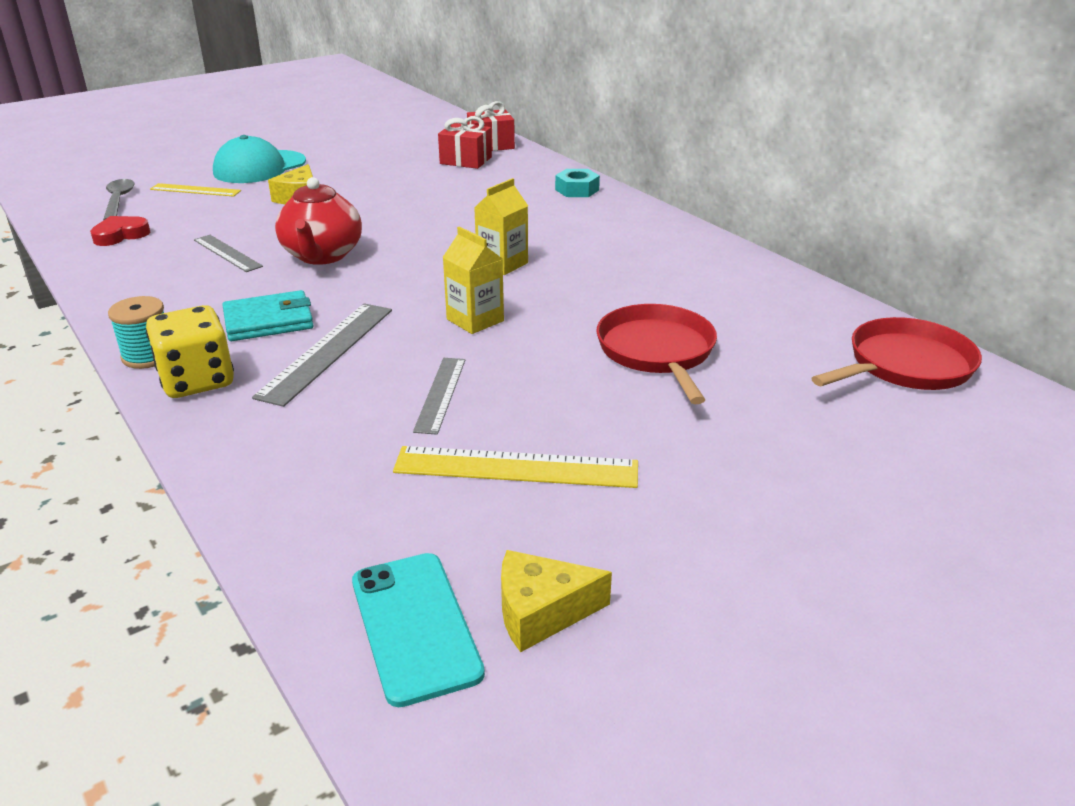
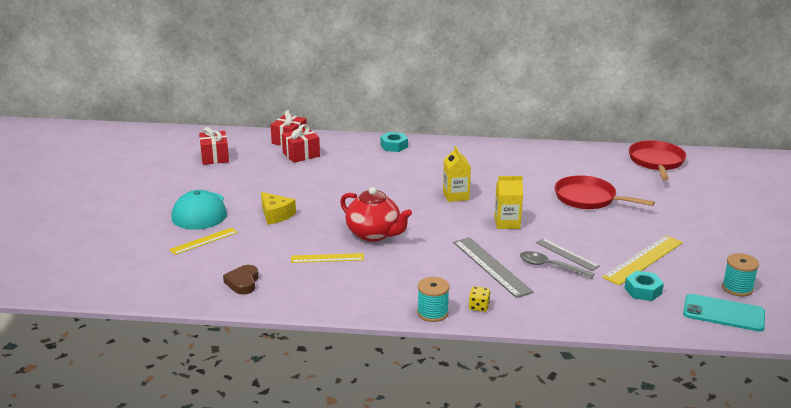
camera: 50 degrees left, 5 degrees down
(118, 201) = (177, 269): grey spoon -> grey spoon (550, 267)
(120, 235) = (243, 282): red heart -> brown heart
(197, 381) = (479, 307): yellow dice -> yellow dice, size x0.48
(227, 253) = (327, 258): grey ruler -> yellow ruler
(268, 321) = (436, 271): turquoise wallet -> none
(392, 133) = (215, 157): none -> red gift
(401, 503) = (643, 291): none -> turquoise nut
(541, 612) = (737, 288): yellow cheese -> turquoise spool

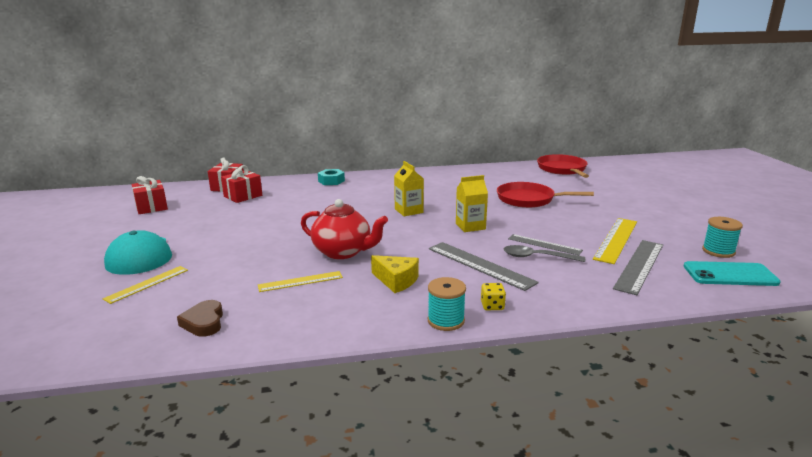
camera: 15 degrees left, 5 degrees down
(276, 215) = (229, 248): yellow cheese -> yellow cheese (396, 280)
(643, 291) = (640, 266): turquoise nut -> grey ruler

